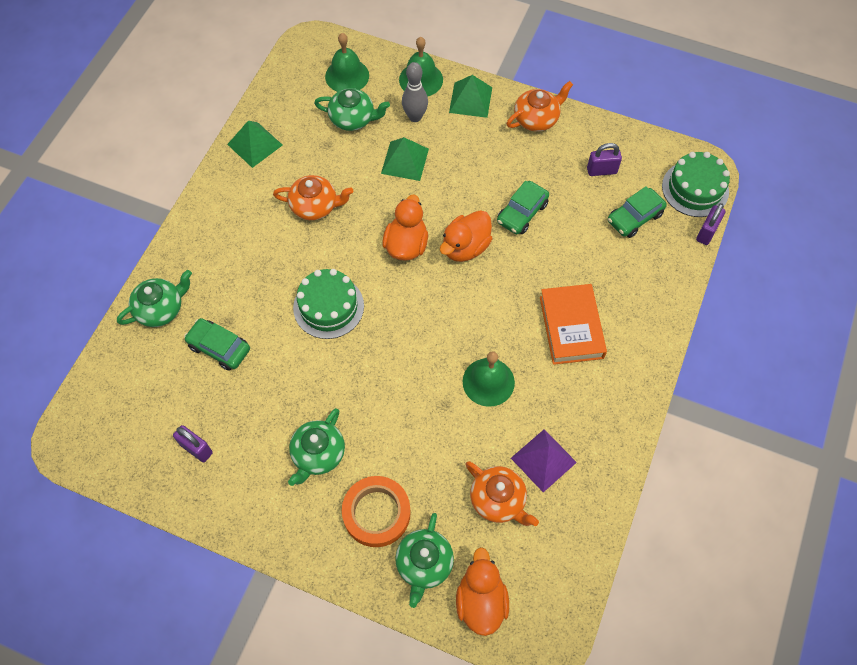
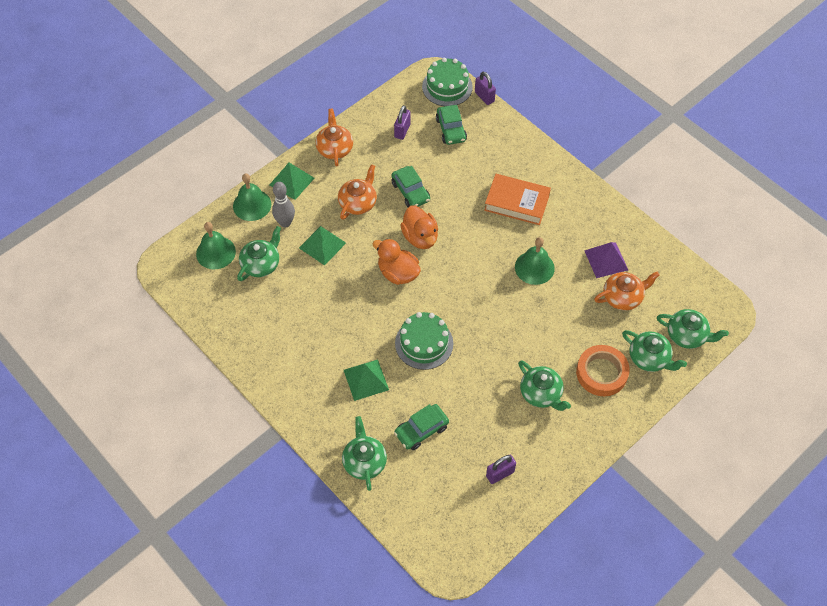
camera: 65 degrees left, 5 degrees down
(255, 144) = (244, 341): green pyramid -> green pyramid (366, 379)
(315, 206) = (329, 320): orange teapot -> orange teapot (358, 203)
(481, 601) = (687, 335): orange duck -> green teapot

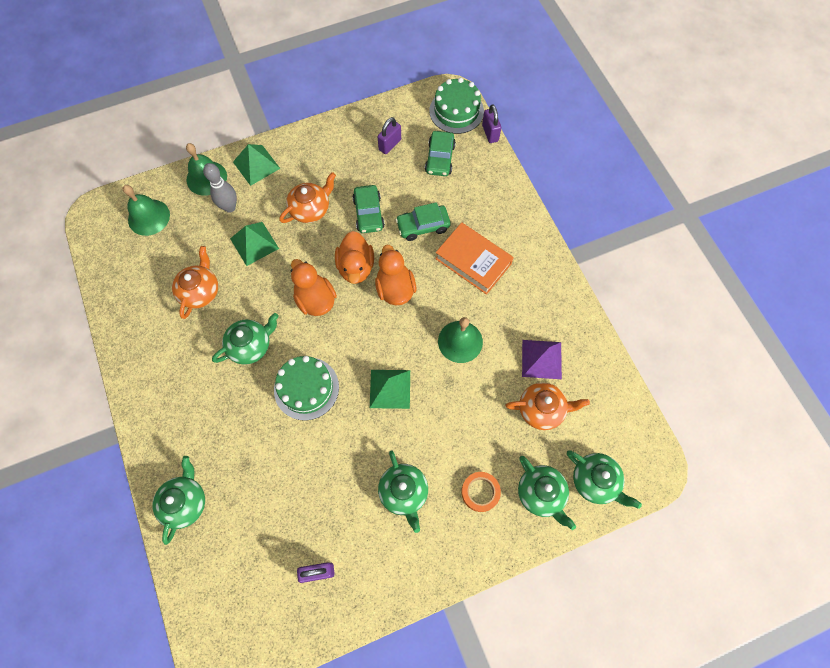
camera: 20 degrees right, 10 degrees up
(261, 264) = (186, 244): green teapot -> green teapot (251, 345)
(334, 148) = (314, 143): orange teapot -> orange teapot (200, 291)
(366, 379) = (229, 408): green pyramid -> green pyramid (390, 389)
(421, 430) = (259, 488): green car -> green car (423, 226)
(461, 244) = (395, 288): none -> orange duck
(601, 373) = (480, 492): orange tape -> orange tape, size x0.64

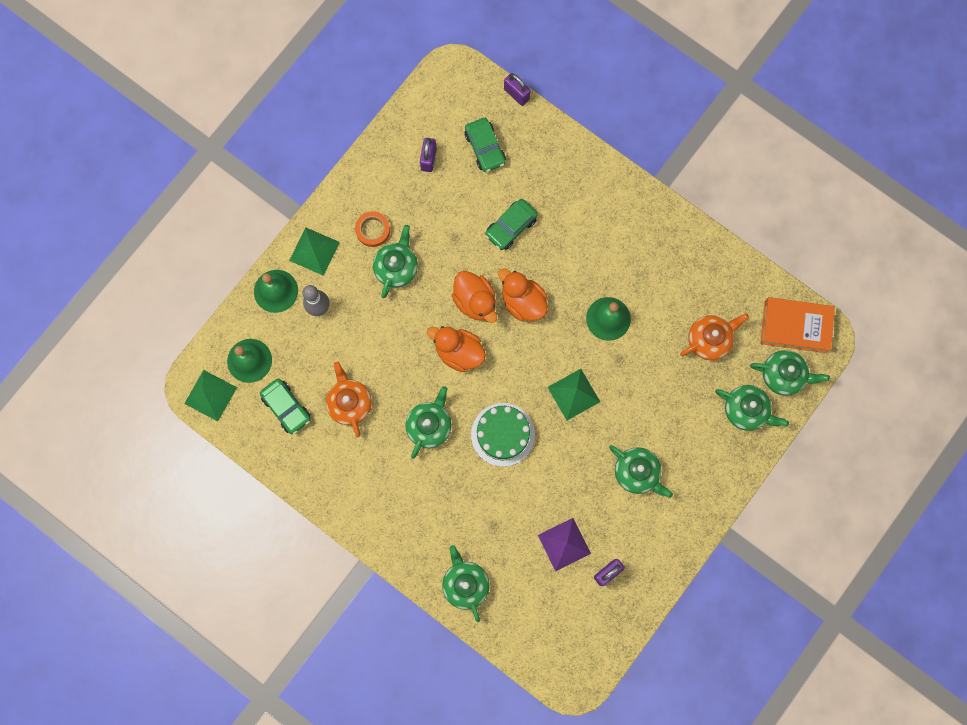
camera: 30 degrees left, 10 degrees up
(254, 243) = (367, 330): green pyramid -> green pyramid (210, 395)
(310, 209) = (396, 267): orange teapot -> green teapot
(368, 213) = (453, 242): green car -> green car (286, 407)
(456, 111) = (470, 87): green cake -> none
(473, 261) = (576, 236): orange book -> orange book (795, 326)
(480, 492) = (697, 437): orange tape -> orange tape (373, 230)
(541, 359) = (685, 295): purple pyramid -> purple pyramid (564, 544)

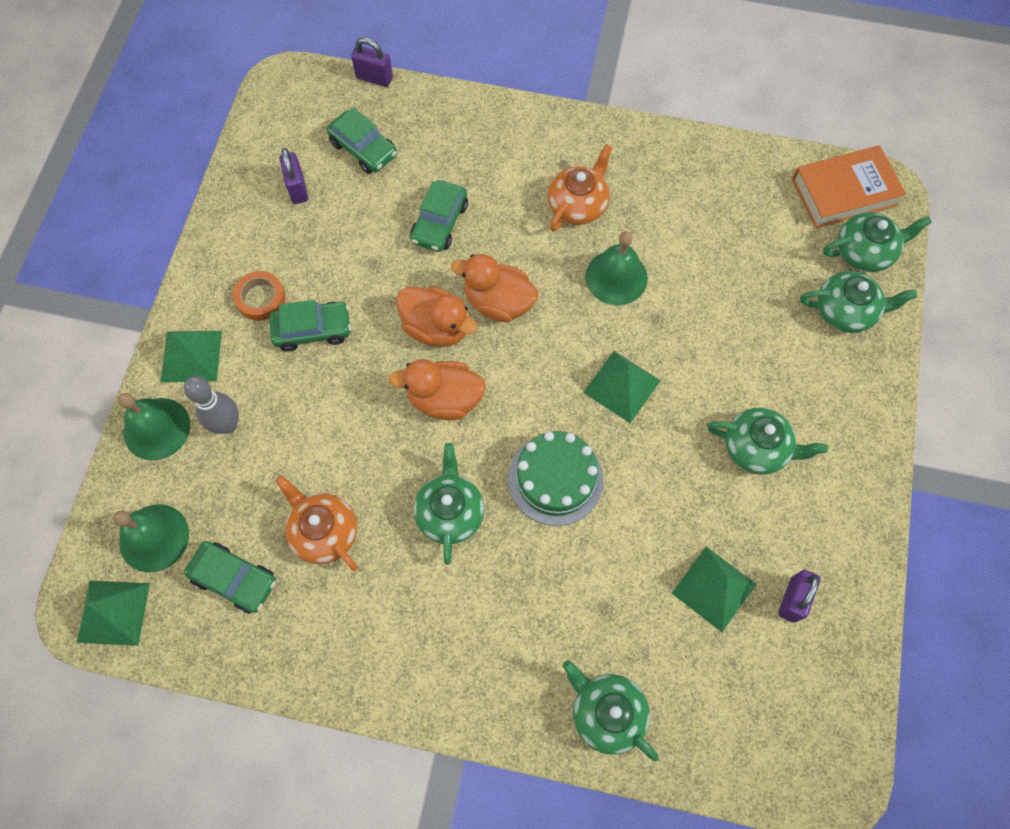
camera: 25 degrees left, 10 degrees down
(396, 267) = (312, 330): green teapot -> green car
(564, 544) = (713, 588): purple pyramid -> green pyramid
(709, 339) = (753, 249): orange teapot -> orange teapot (578, 205)

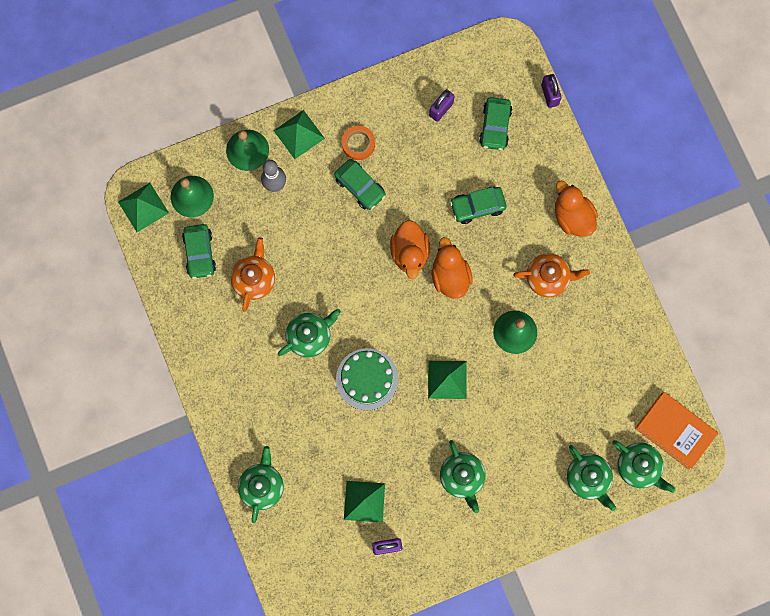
camera: 55 degrees right, 10 degrees up
(444, 399) = (370, 288): orange duck -> orange duck (572, 217)

